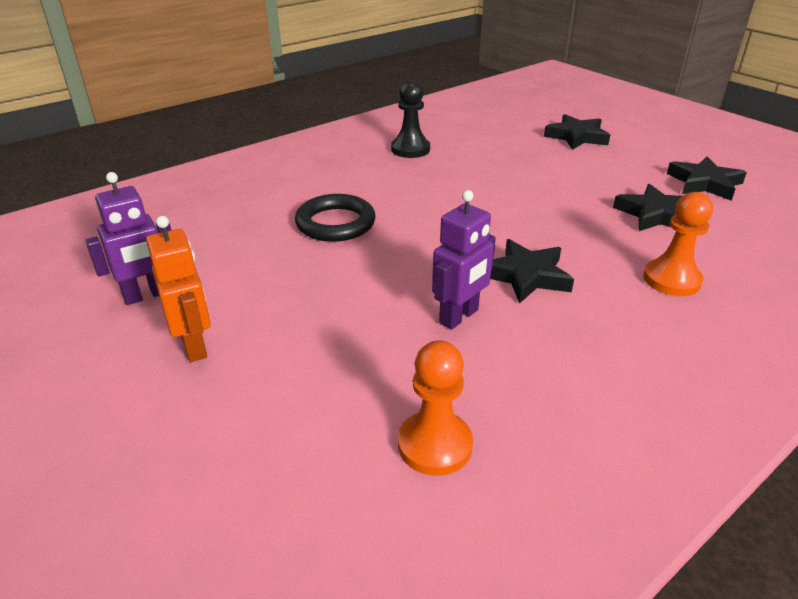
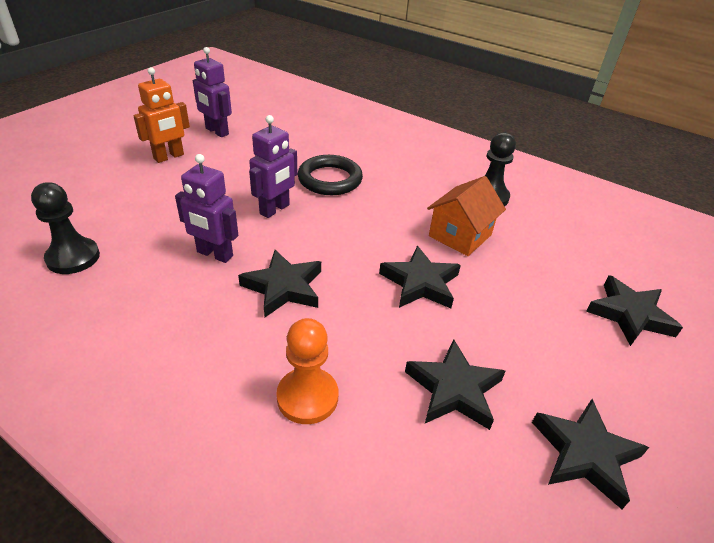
camera: 70 degrees right, 5 degrees up
(382, 266) = (275, 209): none -> purple robot
(435, 445) = (73, 257): orange pawn -> black pawn
(466, 174) = (460, 235): none -> orange house
(530, 205) = (420, 283): none -> black star

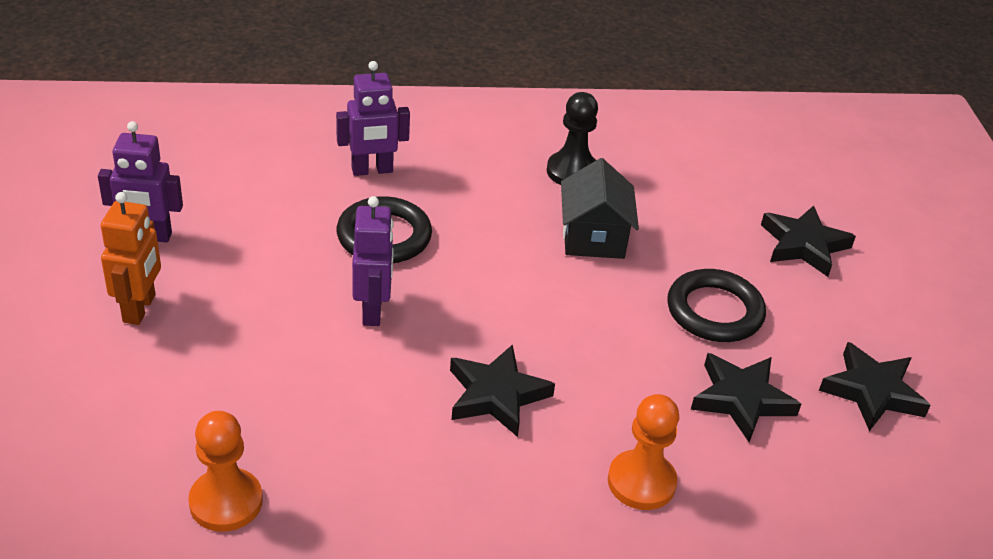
camera: 40 degrees left, 0 degrees up
(73, 257) = (226, 502): black pawn -> orange pawn
(214, 254) = (379, 402): purple robot -> purple robot (372, 170)
(420, 283) = (613, 314): black star -> none
(460, 235) = (593, 237): orange house -> black house
(500, 319) = (714, 311): none -> black ring

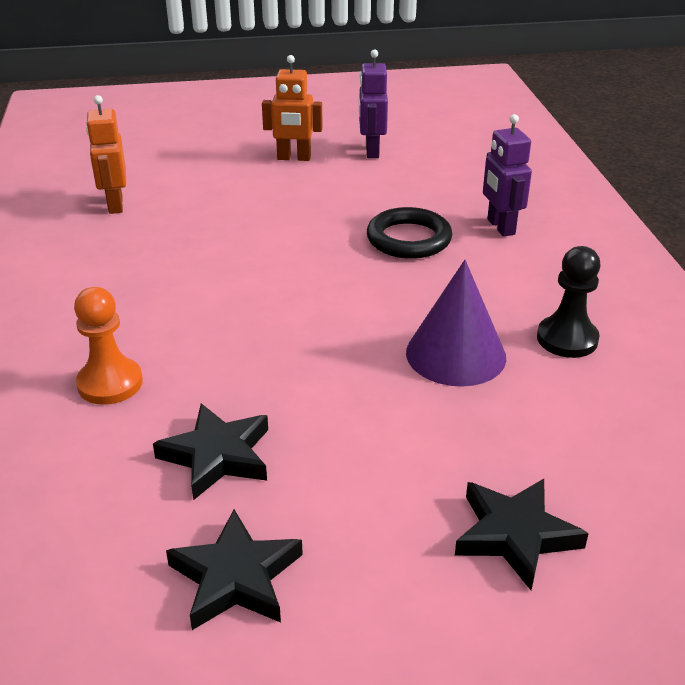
camera: 90 degrees right, 5 degrees down
(226, 502) = (115, 205): orange pawn -> orange robot
(373, 310) = (311, 241): purple robot -> none
(496, 395) = (217, 303): black star -> none
(593, 237) = (455, 354): black house -> purple cone
(714, 311) = (357, 441): black ring -> none

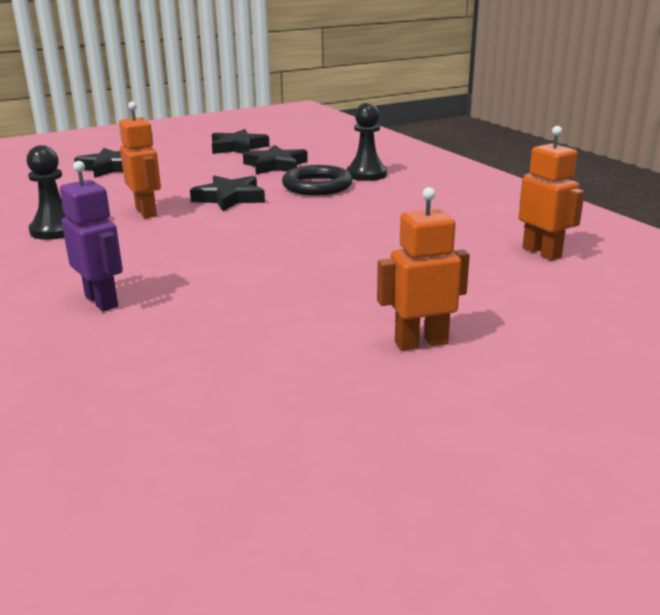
camera: 160 degrees right, 10 degrees down
(110, 383) = (366, 174): orange pawn -> black pawn
(339, 363) = (230, 198): none -> black star
(371, 151) = (314, 378): purple robot -> none
(409, 239) = (207, 273): black ring -> black ring (317, 186)
(455, 354) = (146, 212): purple cone -> orange robot

